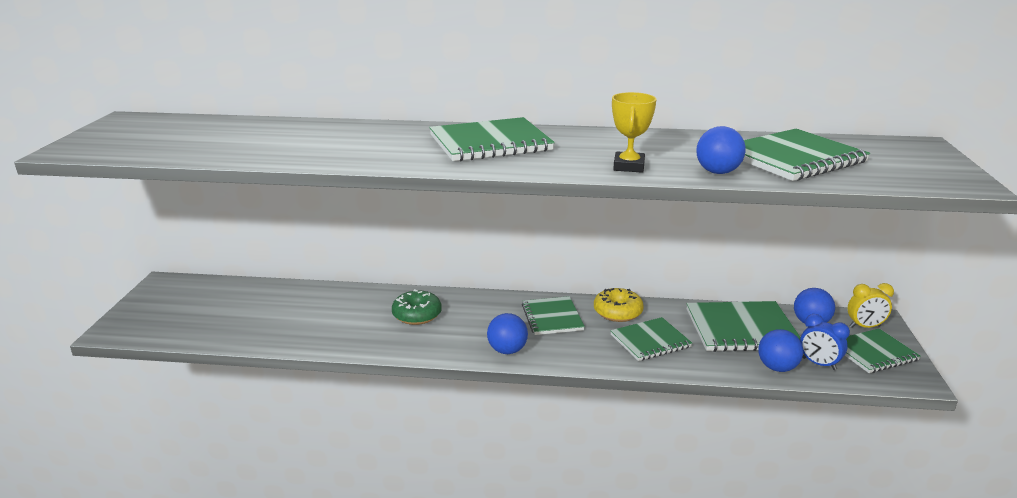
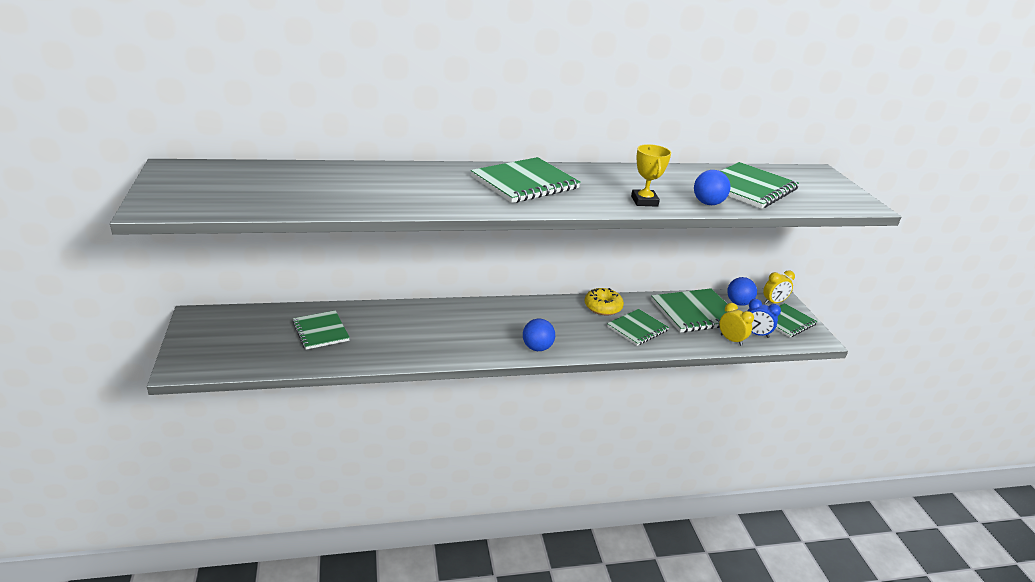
camera: 20 degrees left, 5 degrees up
(417, 315) = (448, 325): green donut -> none
(552, 317) = (556, 316): green notebook -> green notebook (321, 331)
(777, 368) = (731, 340): blue ball -> yellow clock

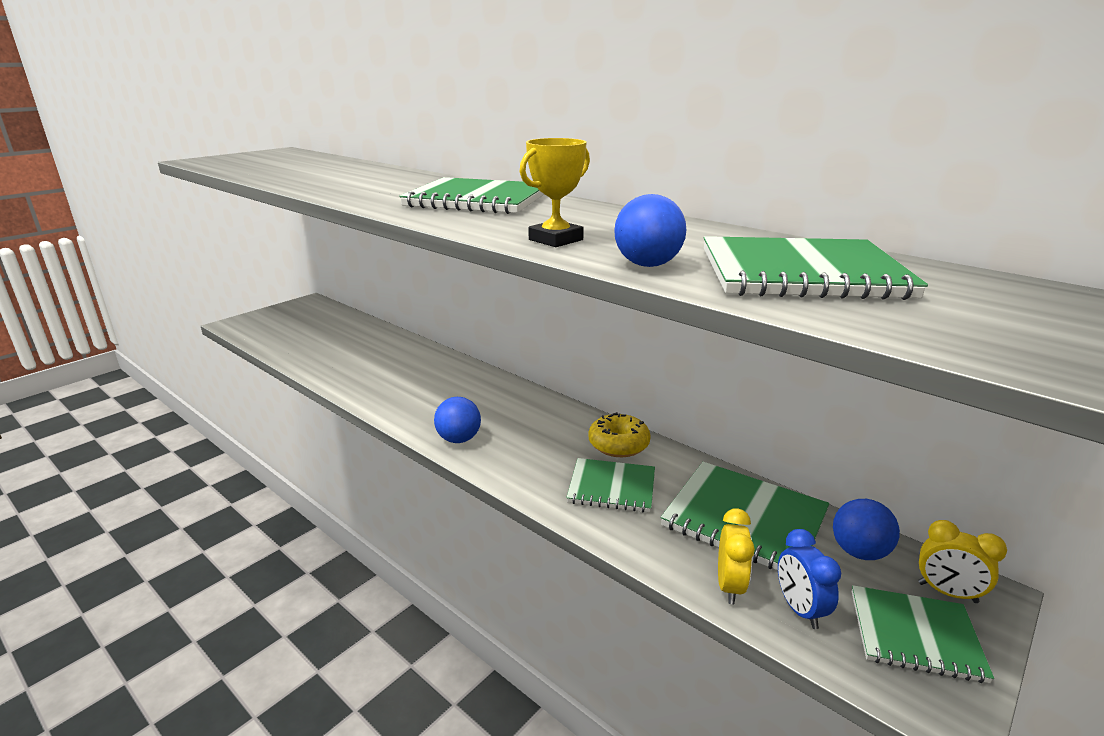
camera: 55 degrees right, 5 degrees down
(321, 331) = (344, 341): green notebook -> none

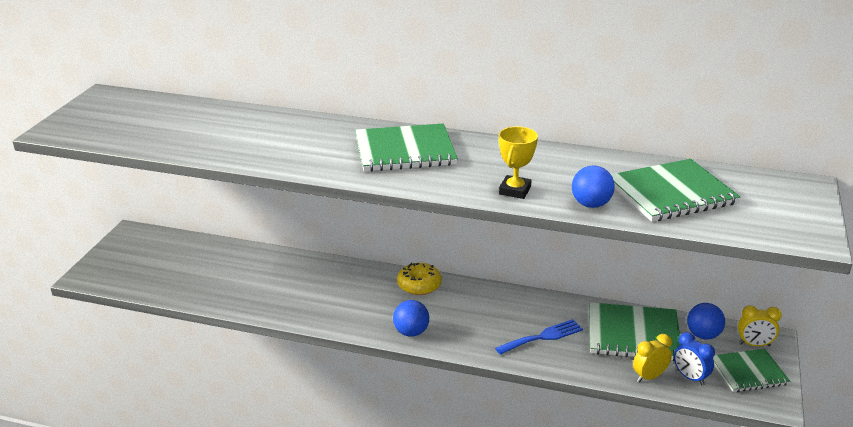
camera: 25 degrees left, 5 degrees up
(612, 487) = (543, 337): green notebook -> blue fork
(618, 444) = (524, 304): yellow donut -> yellow donut (419, 285)
(730, 586) = (649, 377): yellow clock -> yellow clock turned 105 degrees counterclockwise

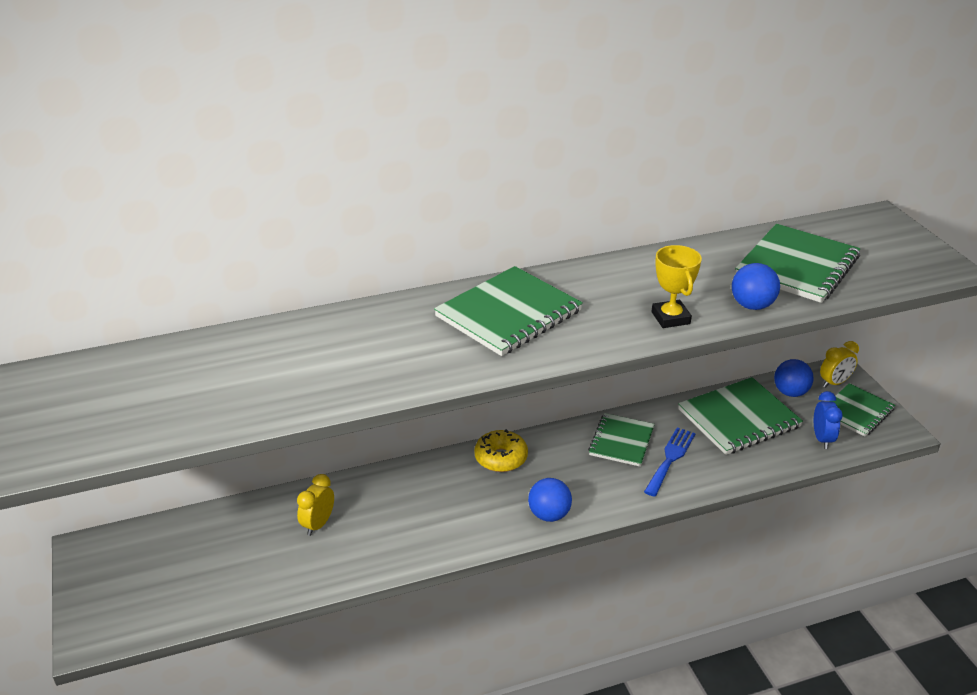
camera: 35 degrees left, 5 degrees up
(518, 311) = (621, 441): none -> green notebook
(649, 377) = (792, 454): yellow clock -> yellow clock (318, 524)
(690, 377) = (822, 439): blue clock -> blue clock turned 105 degrees counterclockwise

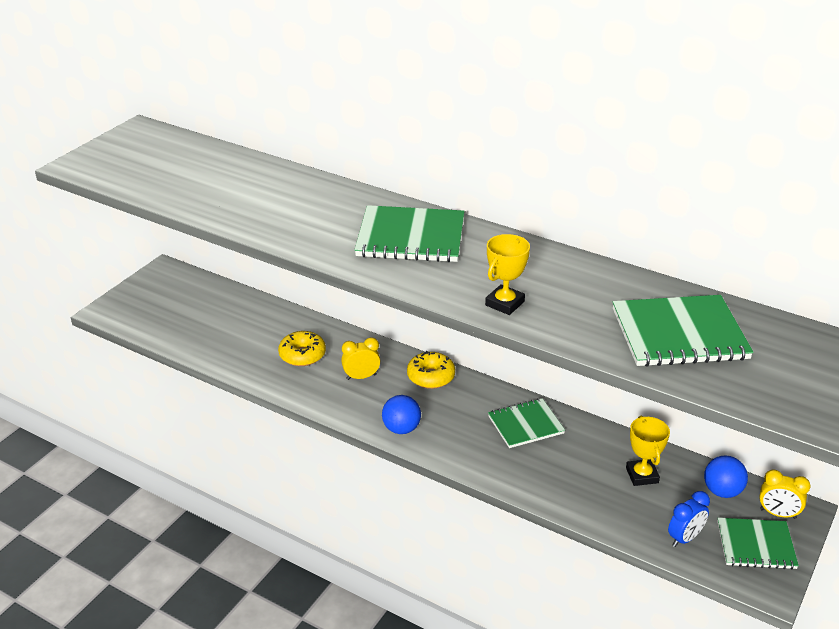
camera: 50 degrees right, 0 degrees up
(318, 524) = (276, 336): yellow clock -> yellow clock (361, 377)
(370, 521) = (302, 355): none -> yellow donut
(670, 459) = (539, 460): blue fork -> none
(738, 418) = (642, 475): green notebook -> yellow trophy
(752, 305) = (580, 333): blue ball -> none

